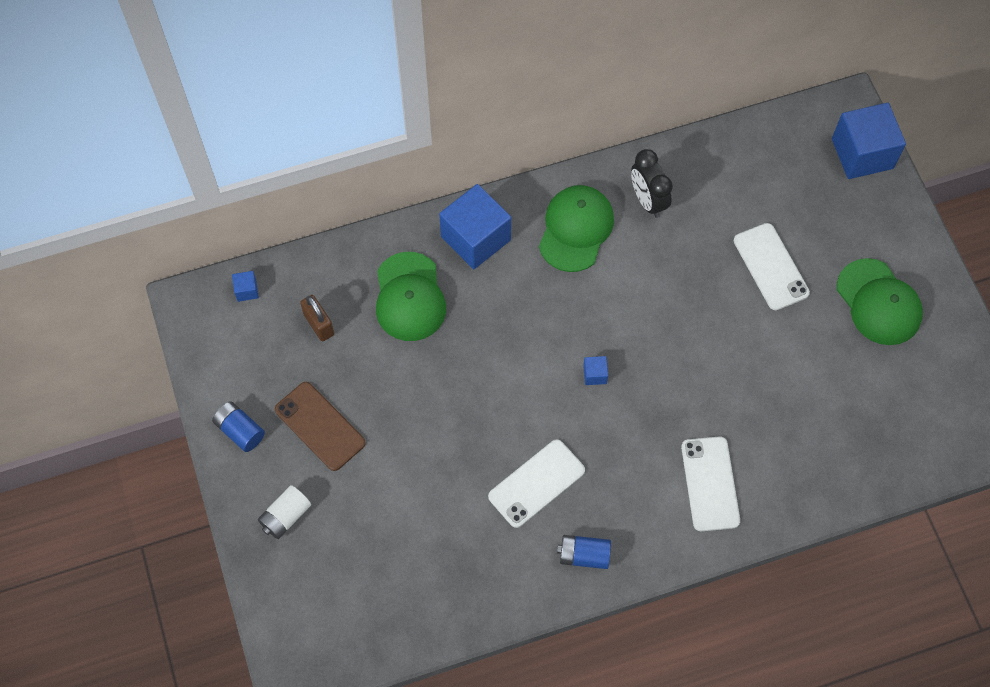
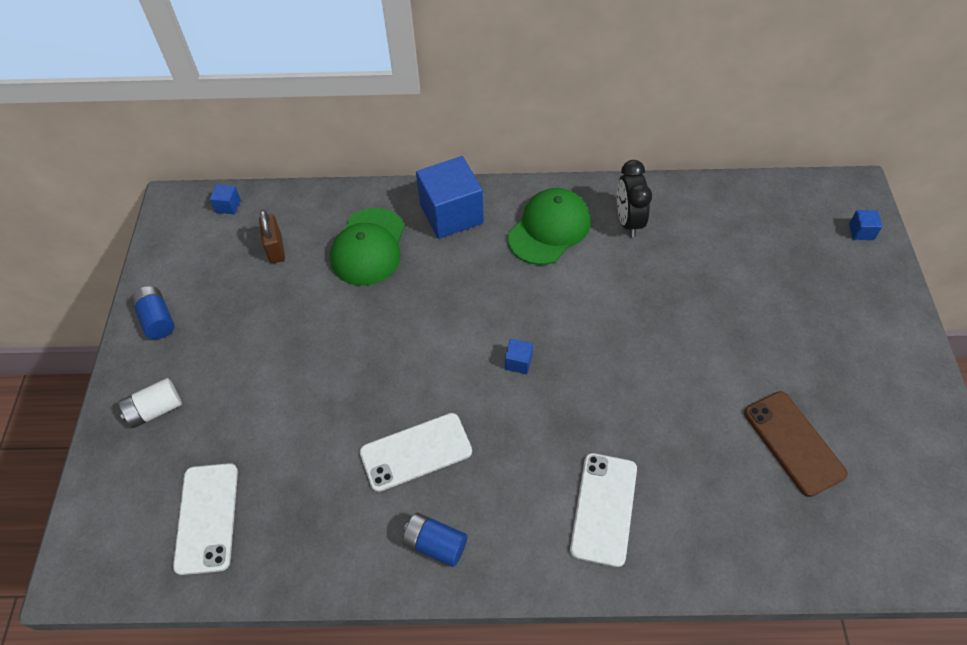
camera: 20 degrees right, 10 degrees down
(320, 426) = (231, 336): brown phone -> brown phone (793, 443)
(771, 266) = (737, 309): white phone -> white phone (207, 517)
(862, 153) = (861, 232): blue cube -> blue cube, size x0.41
(879, 302) = (848, 373): green cap -> none

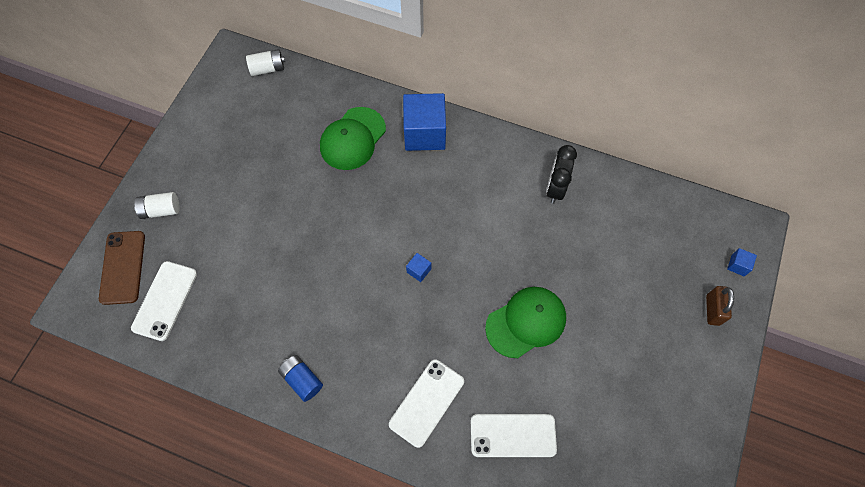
camera: 20 degrees right, 10 degrees up
(157, 320) = (186, 142): blue battery -> none
(228, 206) = (268, 69): blue cube -> white battery
(275, 249) = (287, 116): brown padlock -> brown padlock (712, 310)
(416, 452) = (318, 309): white phone -> white phone (513, 435)
(549, 229) = (491, 172): green cap -> green cap (526, 322)
(793, 443) = (588, 411): brown phone -> brown phone (122, 267)

